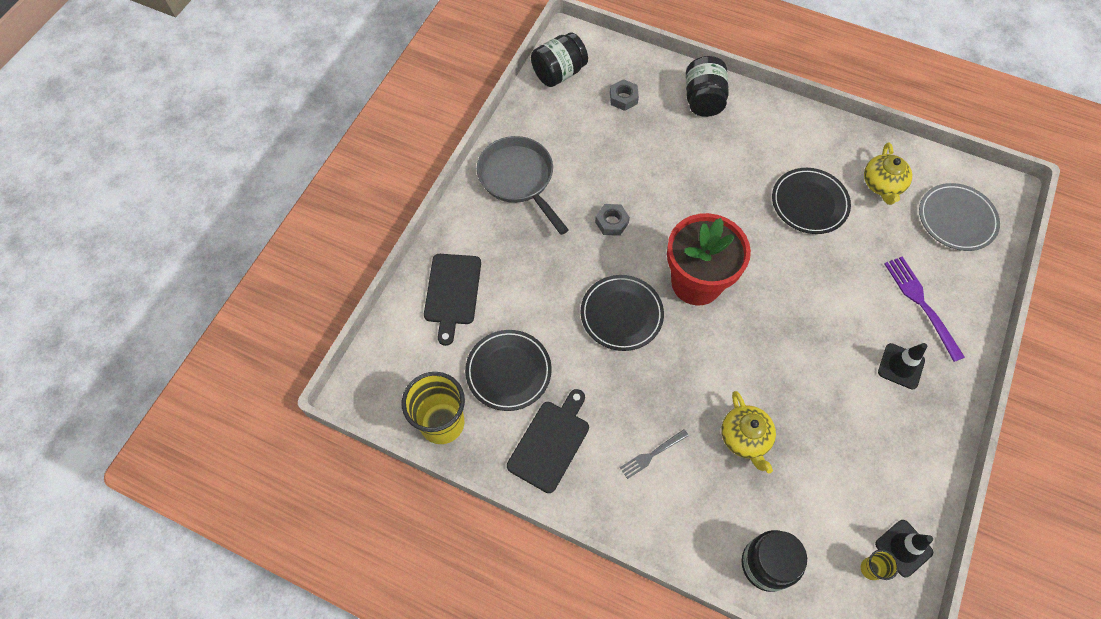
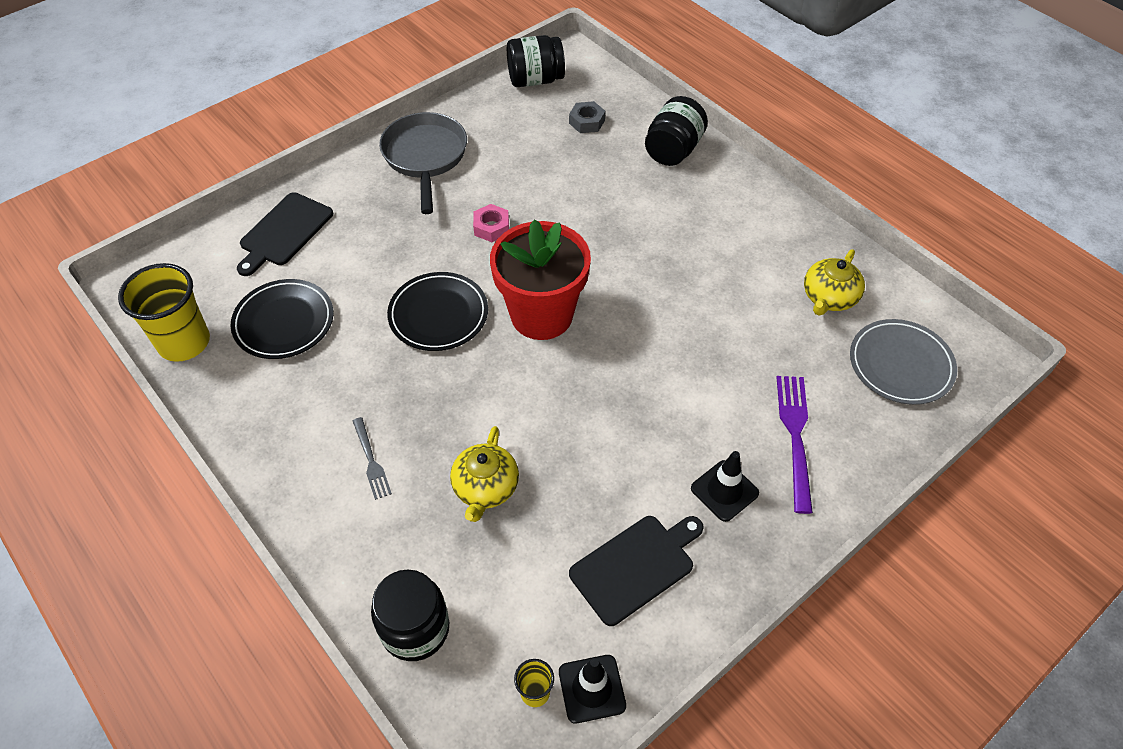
camera: 25 degrees right, 10 degrees down
(550, 442) = (275, 404): black cutting board -> black cutting board (636, 566)
(611, 222) = (491, 227): grey nut -> pink nut
(652, 454) = (371, 461): grey fork -> grey fork turned 105 degrees counterclockwise
(809, 203) = (726, 285): black plate -> none

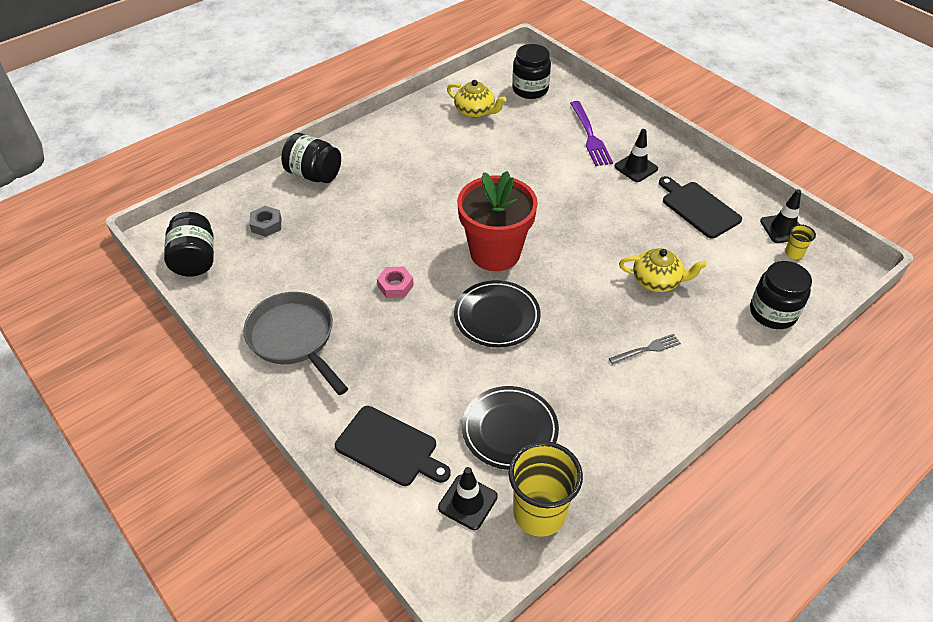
camera: 90 degrees left, 5 degrees down
(211, 289) = (467, 502): none -> black traffic cone
(425, 157) = (294, 339): grey pan -> grey pan turned 60 degrees clockwise
(795, 436) = (590, 136): purple fork -> purple fork turned 105 degrees counterclockwise
(900, 365) = (530, 89): grey plate -> black jar

